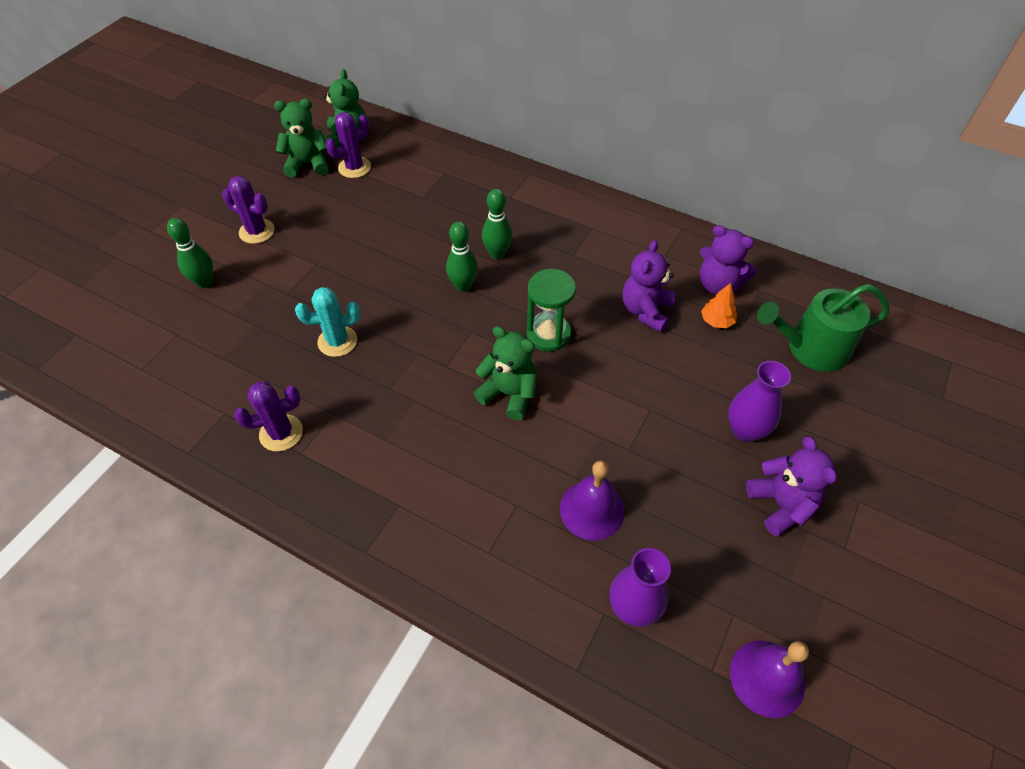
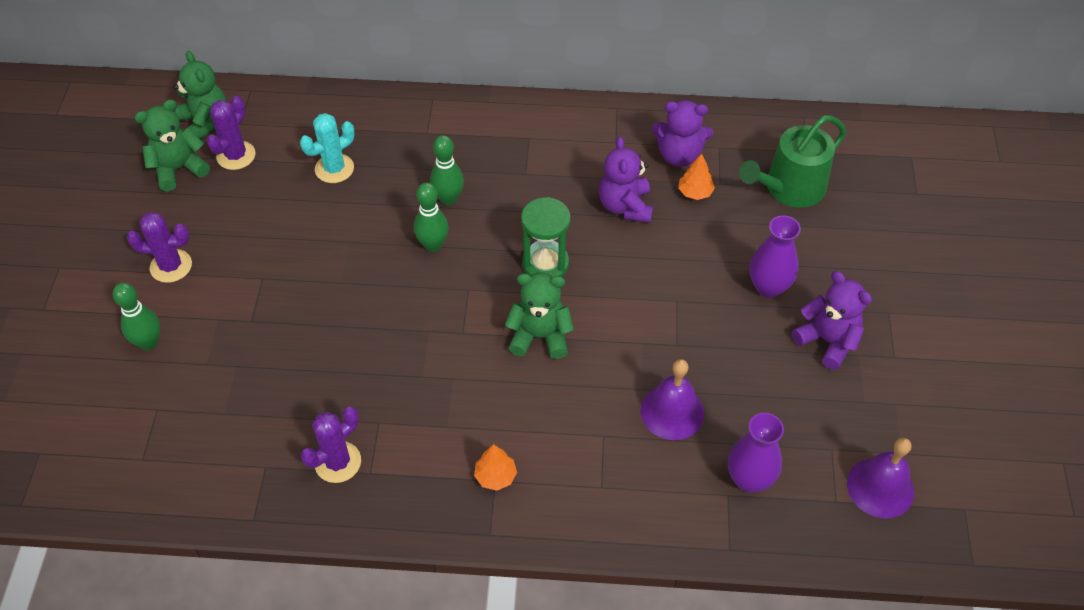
camera: 25 degrees left, 0 degrees up
(337, 341) = (337, 350): turquoise cactus -> turquoise cactus (334, 169)
(401, 501) = (495, 476): none -> orange tree

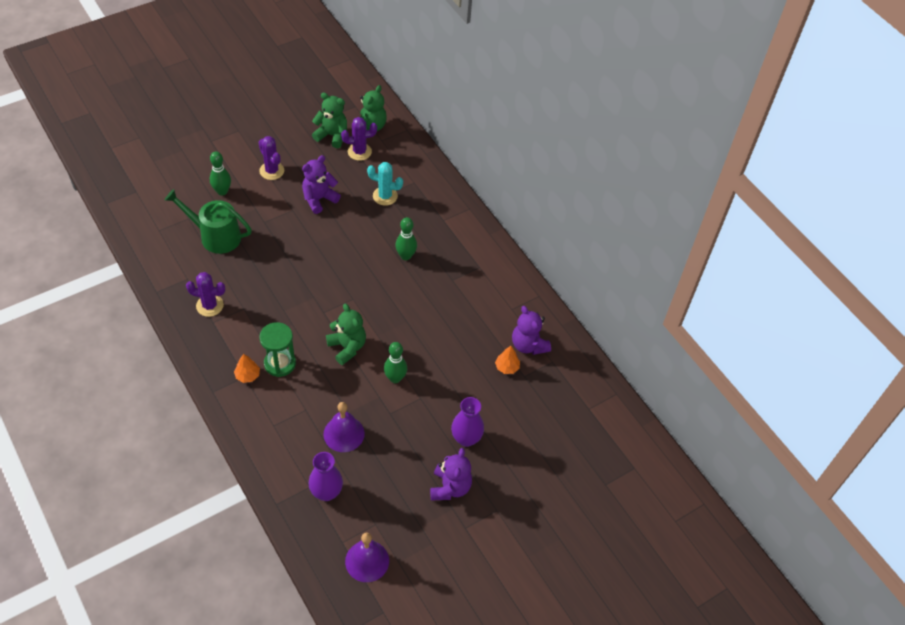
camera: 50 degrees right, 0 degrees up
(433, 245) = (369, 267): green bowling pin -> green bowling pin (395, 378)
(545, 264) = (397, 323): green hourglass -> green hourglass (280, 363)
(625, 206) = (468, 339): purple teddy bear -> purple teddy bear (319, 199)
(789, 188) = (551, 413): green watering can -> green watering can (215, 236)

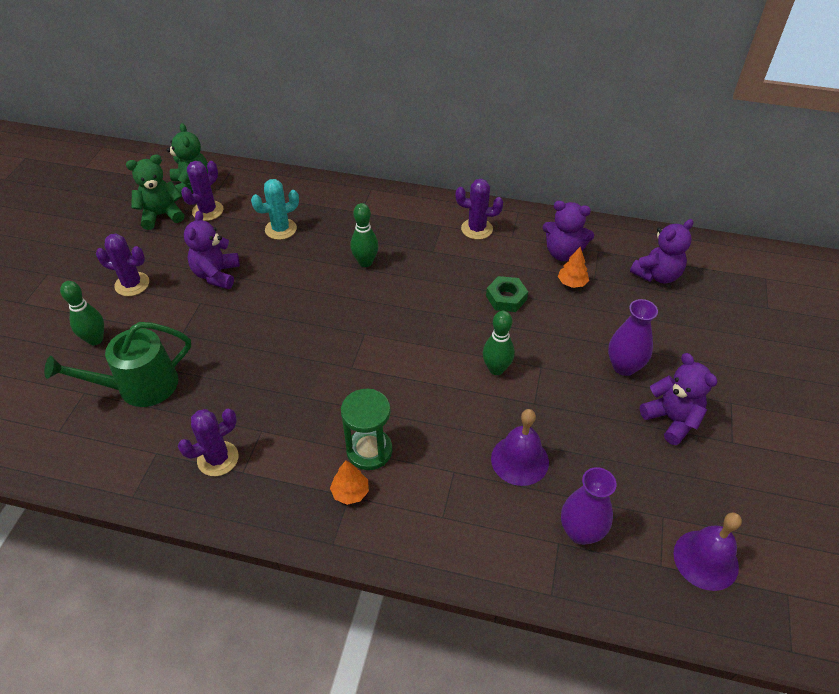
camera: 40 degrees left, 5 degrees down
(347, 347) = (416, 379): green teddy bear -> none
(455, 343) = (506, 298): none -> green nut
(497, 287) = (477, 229): none -> purple cactus
(566, 407) = (657, 275): none -> purple teddy bear

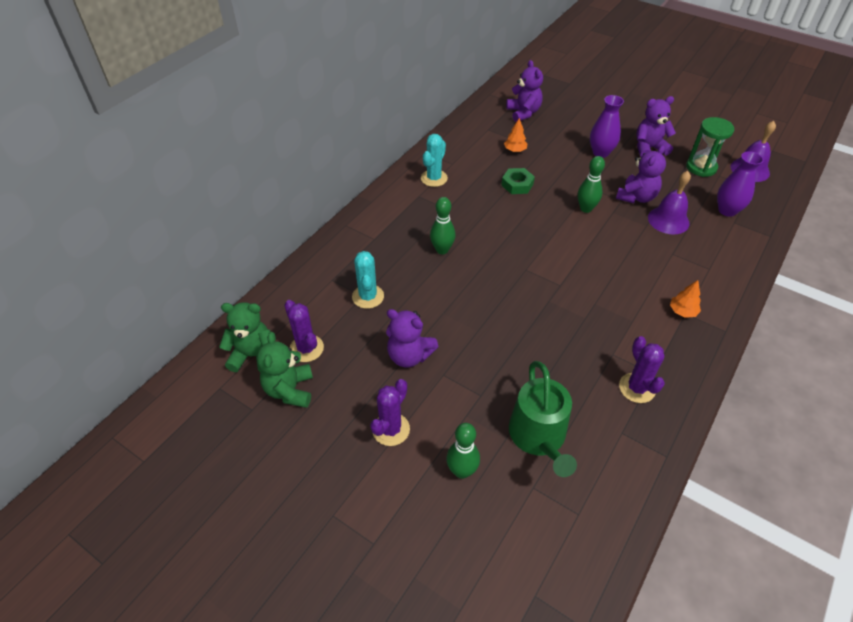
camera: 70 degrees left, 0 degrees up
(369, 450) = (646, 293): green hourglass -> green hourglass (701, 167)
(477, 229) = (434, 178): purple cactus -> turquoise cactus
(563, 253) = (482, 145): purple teddy bear -> purple teddy bear (636, 197)

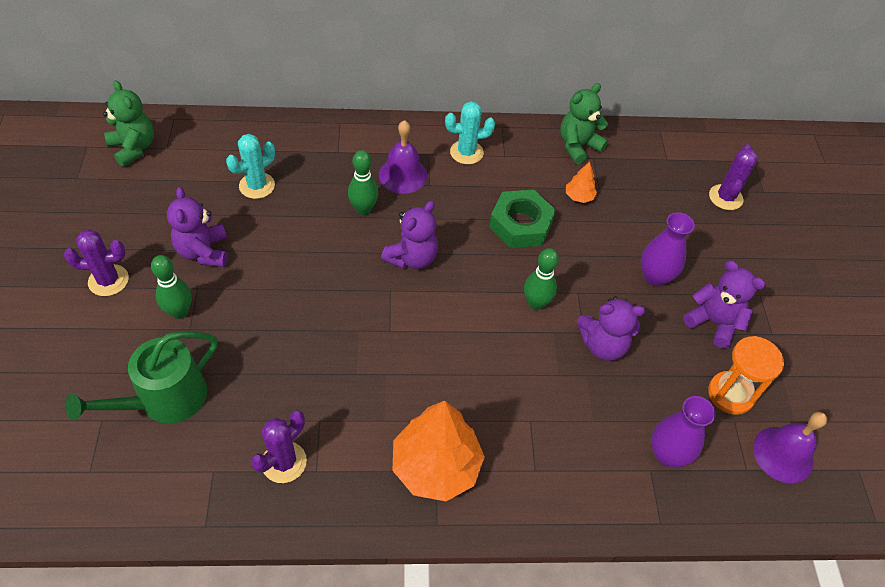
camera: 50 degrees right, 5 degrees up
(290, 390) = (111, 190): green teddy bear -> green teddy bear (578, 146)
(306, 348) = (164, 177): purple cactus -> purple cactus (725, 197)
(462, 471) = (90, 355): green bowling pin -> green bowling pin (180, 312)
(517, 184) = (521, 224): green nut -> green nut, size x1.53
(523, 113) = (656, 174): purple teddy bear -> purple teddy bear (412, 258)
(668, 220) = (589, 394): purple bell -> purple bell (403, 175)
(682, 311) = (436, 466): orange tree -> orange tree, size x2.25
(701, 167) = (730, 394): green hourglass -> orange hourglass

